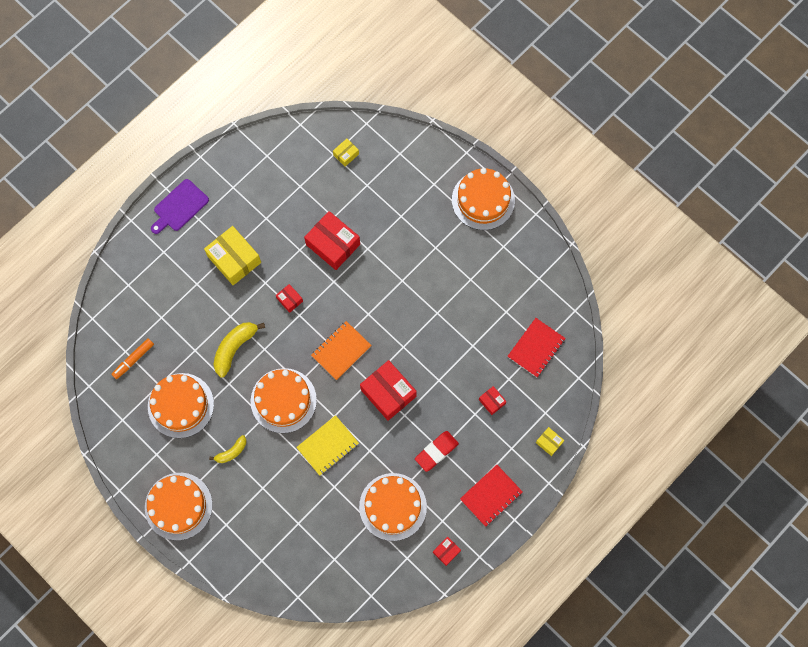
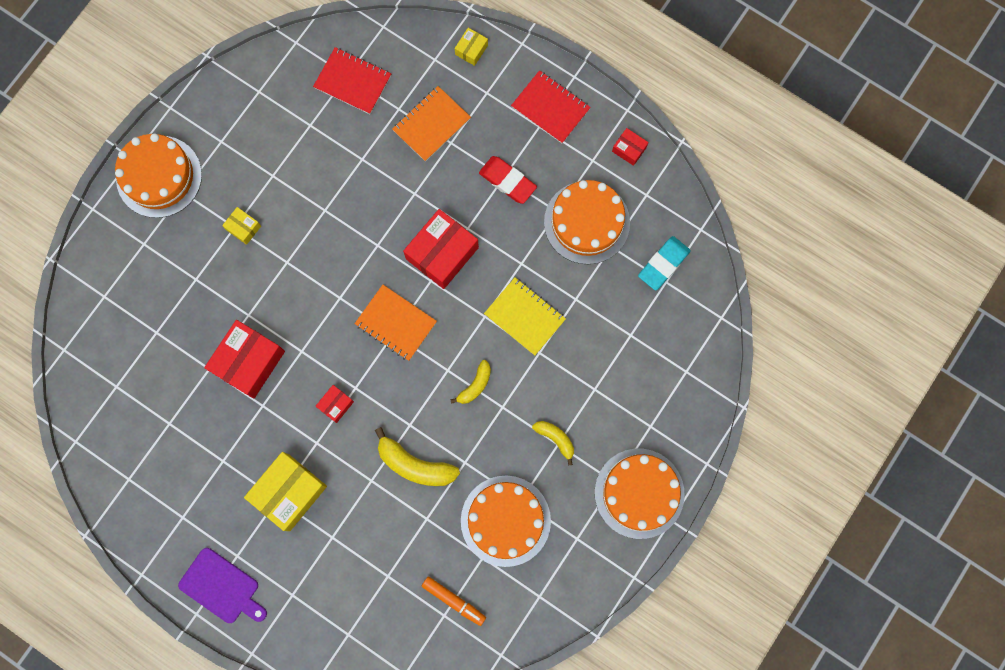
camera: 100 degrees left, 5 degrees up
(283, 400) = (475, 385): orange cake -> yellow banana
(346, 154) = (114, 369): yellow box -> yellow box (243, 228)
(348, 560) = (663, 264): none -> turquoise eraser
(492, 401) = (431, 124): red box -> orange notebook

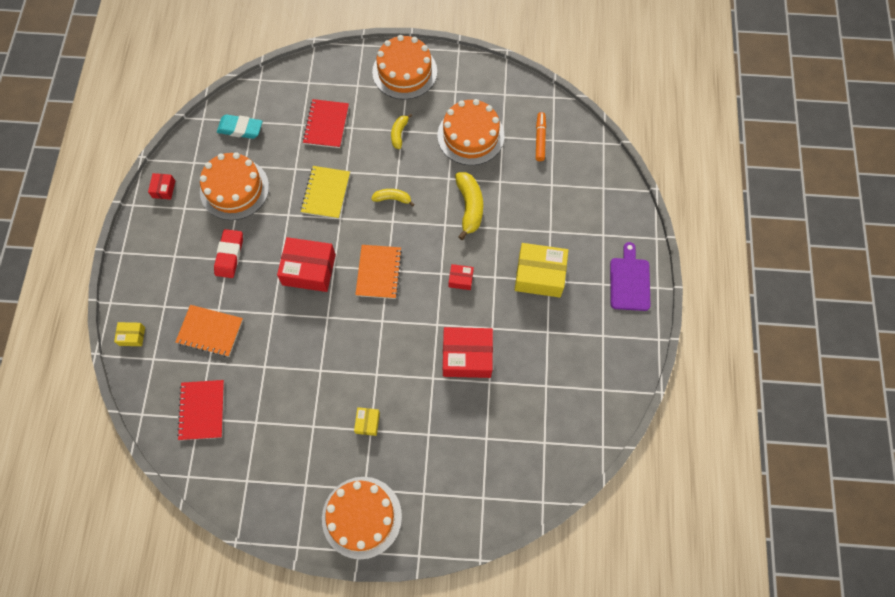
camera: 120 degrees left, 10 degrees down
(550, 108) = (155, 256): red notebook -> red notebook (326, 125)

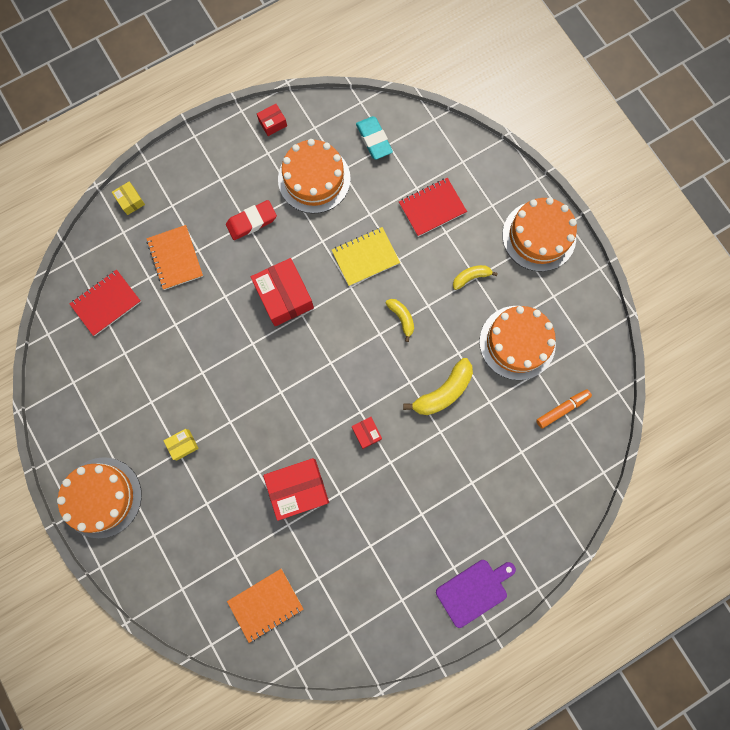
camera: 55 degrees right, 10 degrees up
(379, 272) = (323, 357): orange notebook -> orange notebook (266, 604)
(467, 356) = (298, 489): red box -> red box turned 75 degrees counterclockwise
(539, 275) = (420, 502): yellow box -> none

